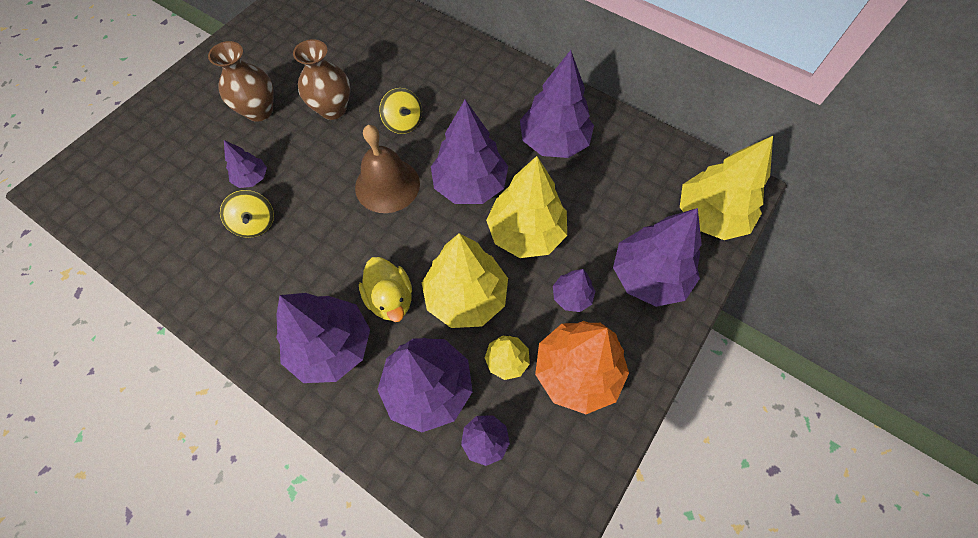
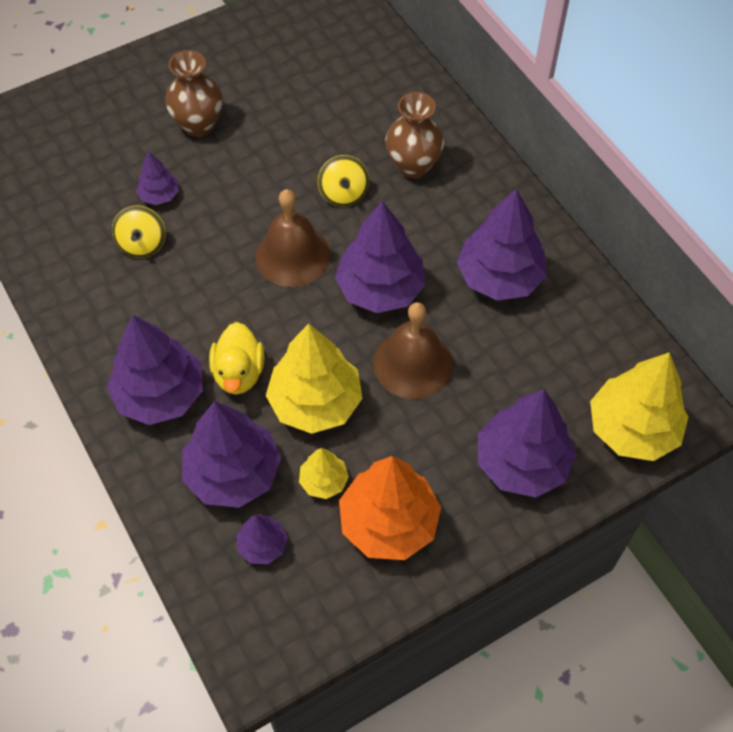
camera: 25 degrees right, 5 degrees down
(333, 109) = (276, 151): brown vase -> brown vase (413, 166)
(526, 233) = (413, 363): yellow tree -> brown bell
(571, 296) = (425, 448): purple tree -> none

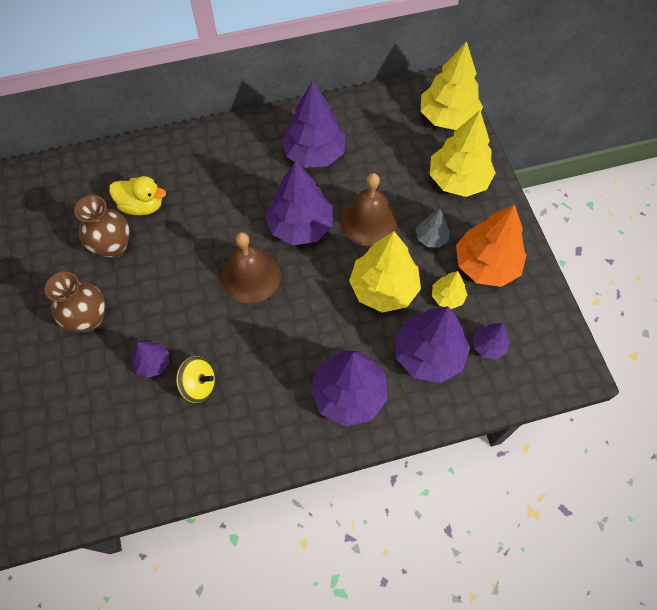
camera: 75 degrees left, 5 degrees up
(239, 373) = (345, 334): yellow duck -> yellow duck (142, 206)
(343, 193) = (205, 229): yellow spinning top -> none
(411, 445) = (431, 238): none -> grey tree
(413, 166) = (197, 179): brown vase -> brown vase (113, 247)
(522, 463) = (458, 180): purple tree -> yellow tree

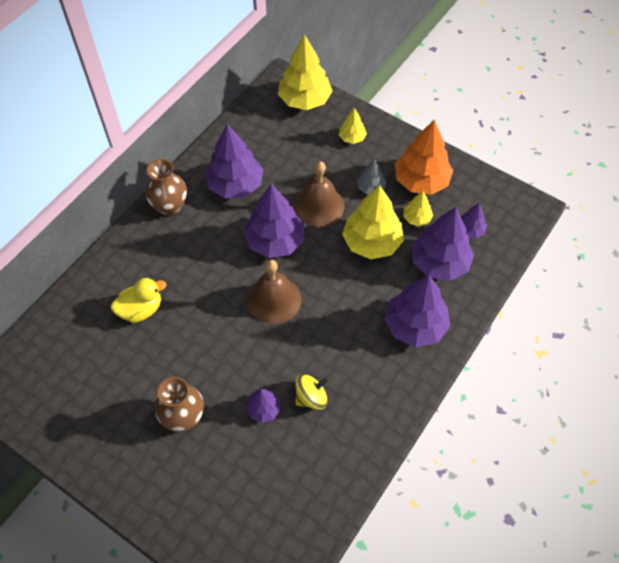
camera: 40 degrees left, 5 degrees down
(113, 247) = (149, 354): brown vase -> brown vase (170, 206)
(458, 180) = (352, 138): yellow tree -> yellow tree, size x0.50

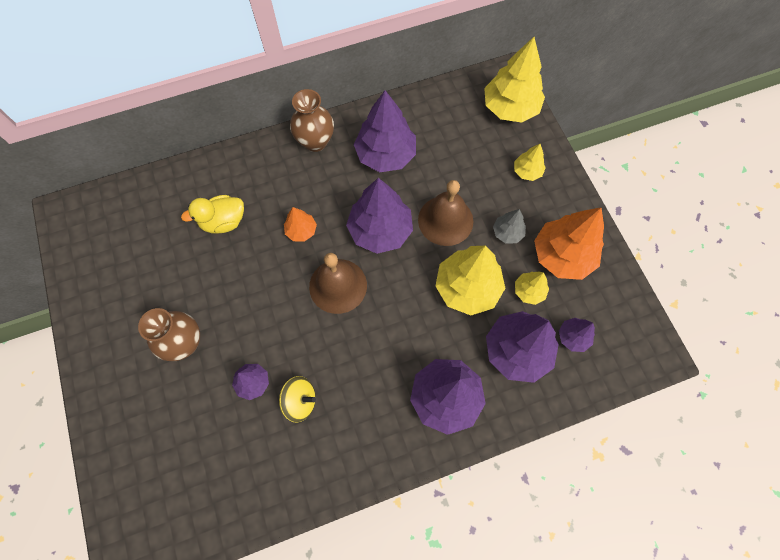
camera: 35 degrees right, 10 degrees up
(141, 309) = (223, 222): yellow duck -> yellow duck turned 150 degrees clockwise
(212, 278) = (301, 230): none -> orange tree

